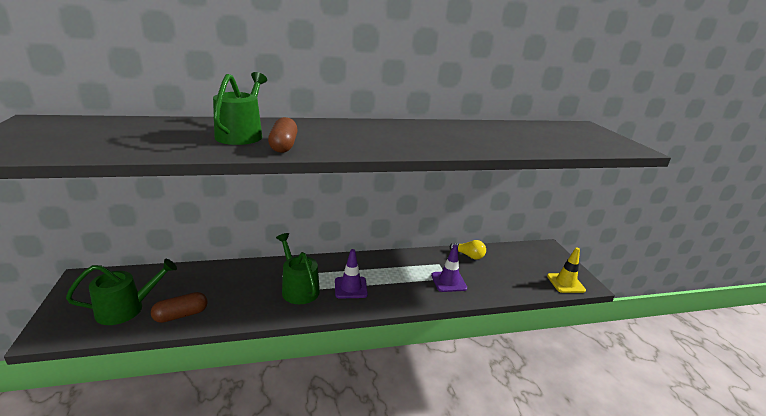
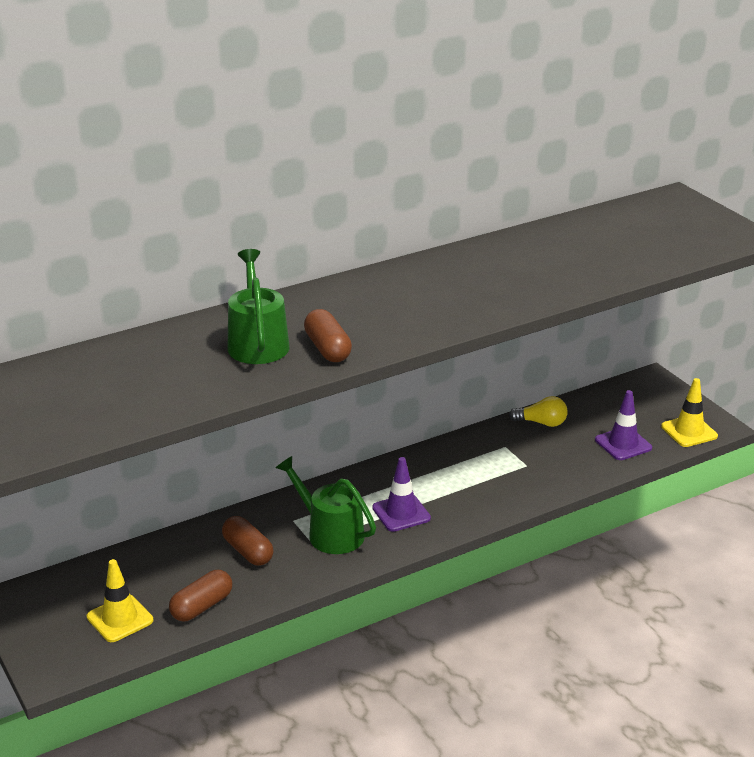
camera: 15 degrees left, 5 degrees up
(126, 309) = (120, 619): green watering can -> yellow traffic cone
(240, 287) = (248, 551): none -> brown capsule
(448, 281) = (530, 470): purple traffic cone -> purple traffic cone (623, 444)

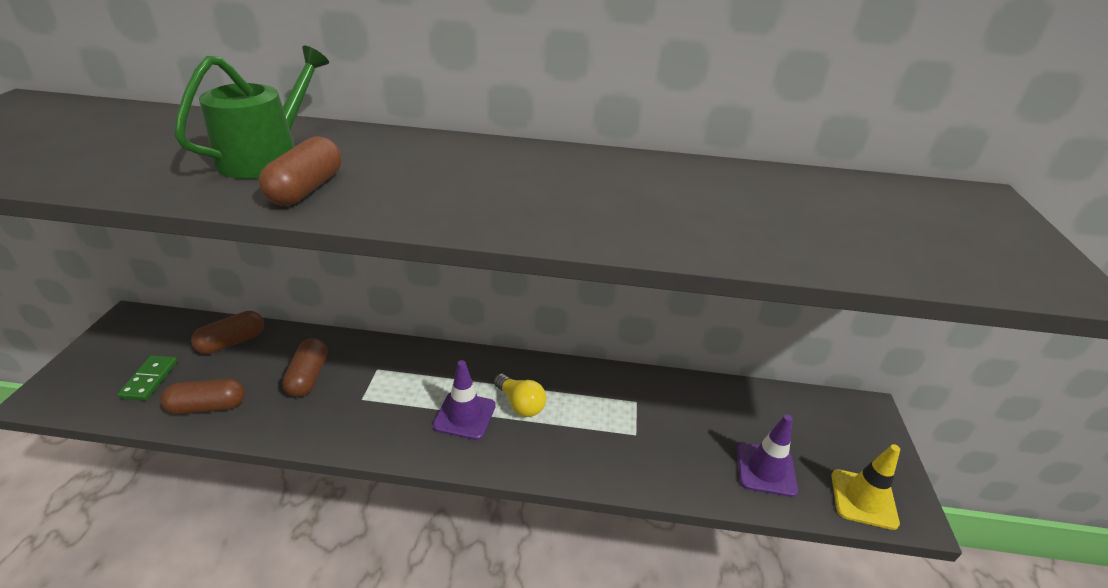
camera: 35 degrees right, 5 degrees up
(120, 619) = (150, 379): yellow traffic cone -> green domino
(141, 564) = (232, 342): none -> brown capsule
(330, 533) = (386, 399): green watering can -> none
(541, 423) = (698, 396): yellow light bulb -> yellow light bulb (520, 404)

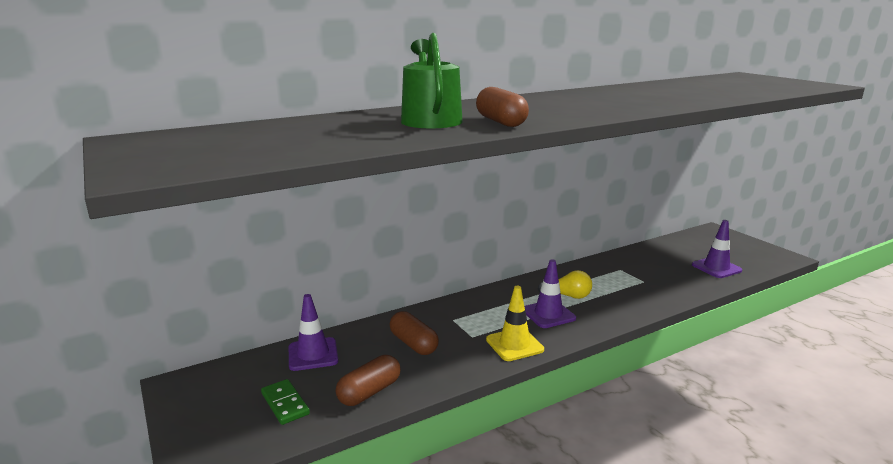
camera: 35 degrees left, 15 degrees down
(232, 342) = (313, 354): brown capsule -> purple traffic cone
(863, 499) = (764, 260): yellow traffic cone -> yellow traffic cone (514, 344)

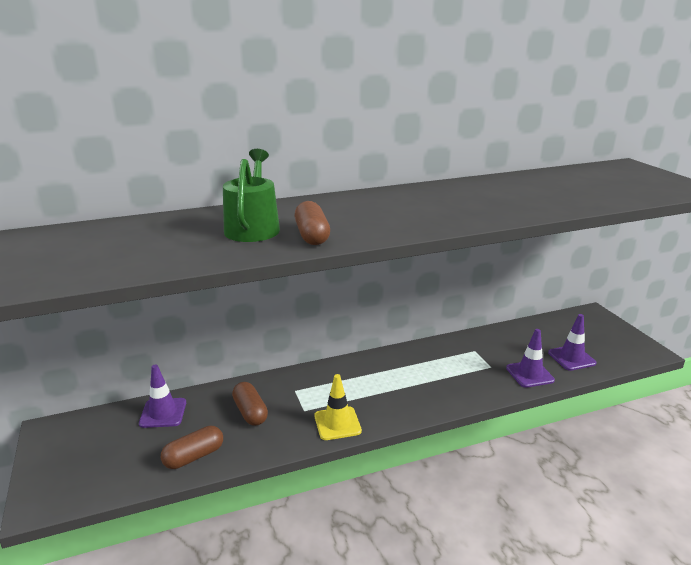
camera: 10 degrees right, 5 degrees up
(285, 404) = (123, 459): green domino -> none
(548, 314) = (382, 394): purple traffic cone -> purple traffic cone (529, 374)
(567, 296) = (410, 376): yellow light bulb -> none

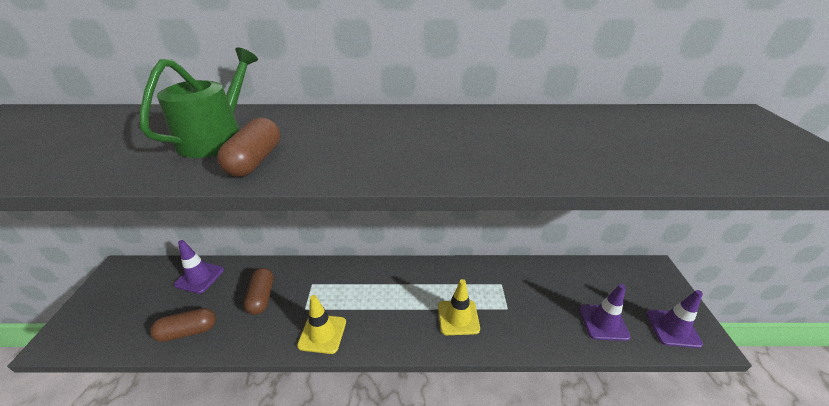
camera: 20 degrees right, 10 degrees up
(453, 382) = (458, 317): none -> yellow traffic cone
(529, 374) = (544, 330): purple traffic cone -> purple traffic cone (672, 328)

